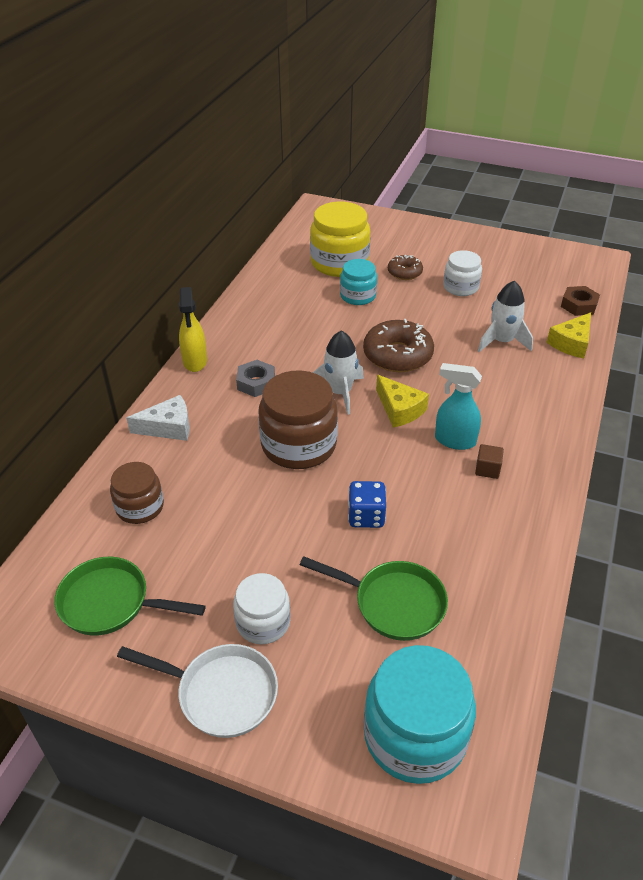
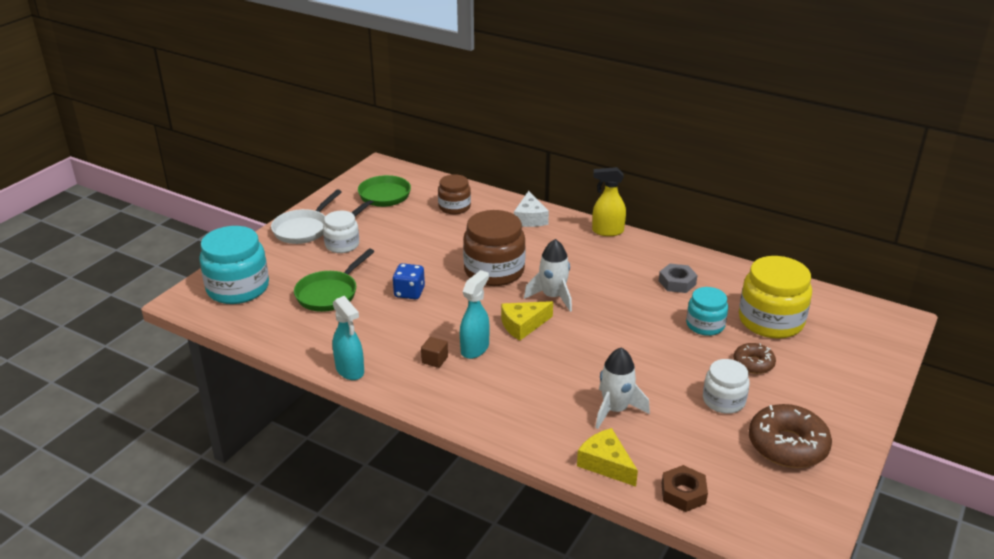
camera: 100 degrees right, 10 degrees down
(256, 383) = (574, 257): grey nut -> grey nut (677, 282)
(397, 355) = (601, 336): brown donut -> brown donut (787, 445)
(539, 540) = (350, 370): none -> turquoise spray bottle

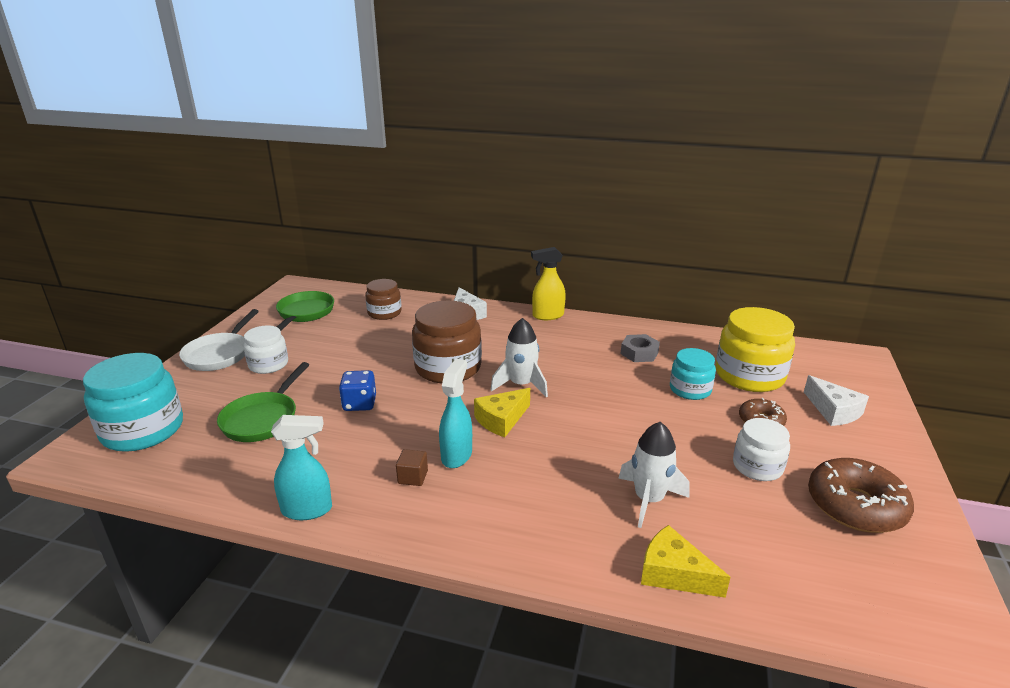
camera: 15 degrees left, 5 degrees down
(350, 370) = (307, 510): turquoise spray bottle -> turquoise spray bottle turned 45 degrees counterclockwise
(683, 493) = (785, 594): brown nut -> none
(829, 366) = (833, 411): none -> white cheese

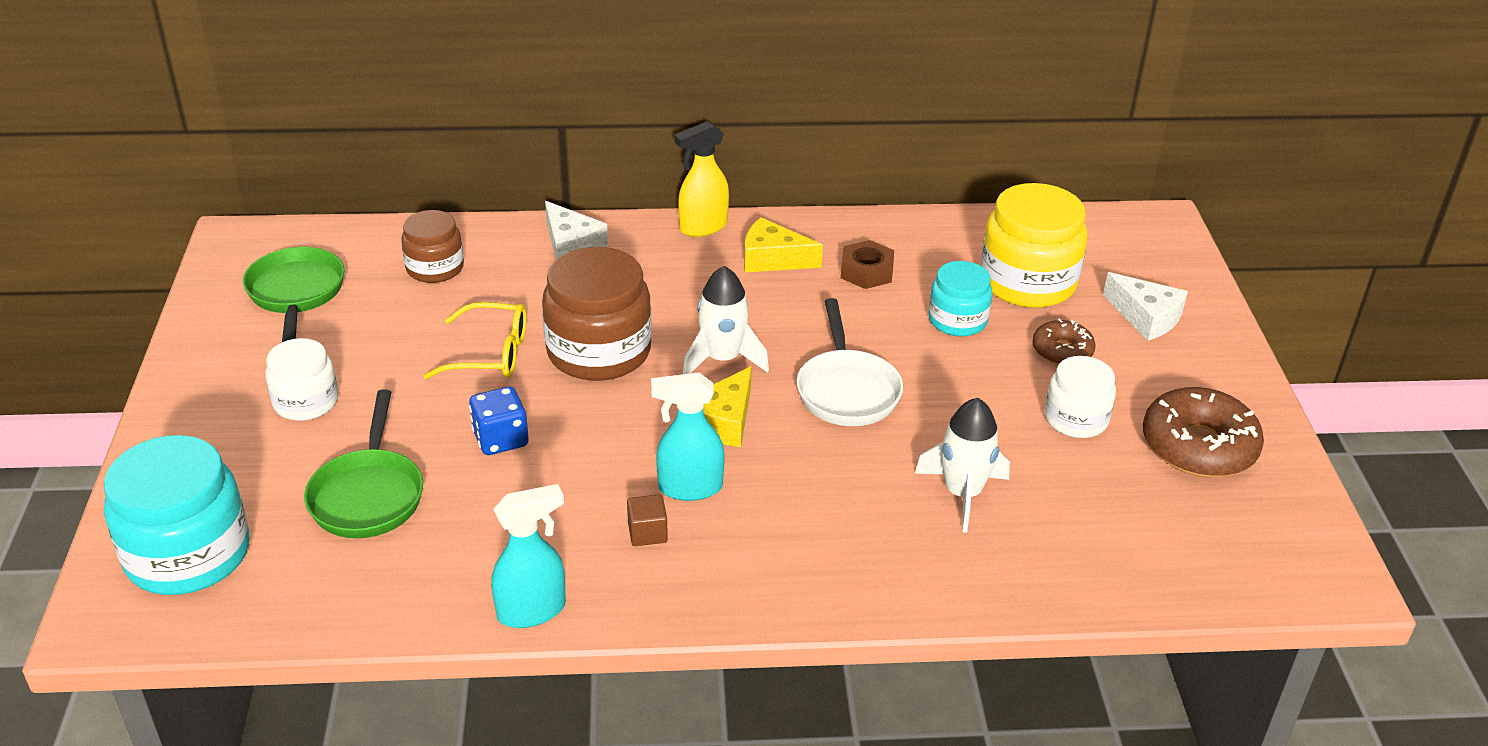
camera: 20 degrees left, 10 degrees up
(219, 354) = (206, 400): white pan -> white pan (847, 390)
(385, 358) = (490, 354): none -> yellow glasses
(457, 455) = (689, 488): turquoise spray bottle -> turquoise spray bottle turned 90 degrees counterclockwise
(639, 353) = (866, 271): grey nut -> brown nut
(673, 573) = (1023, 578): yellow cheese -> yellow cheese (772, 259)

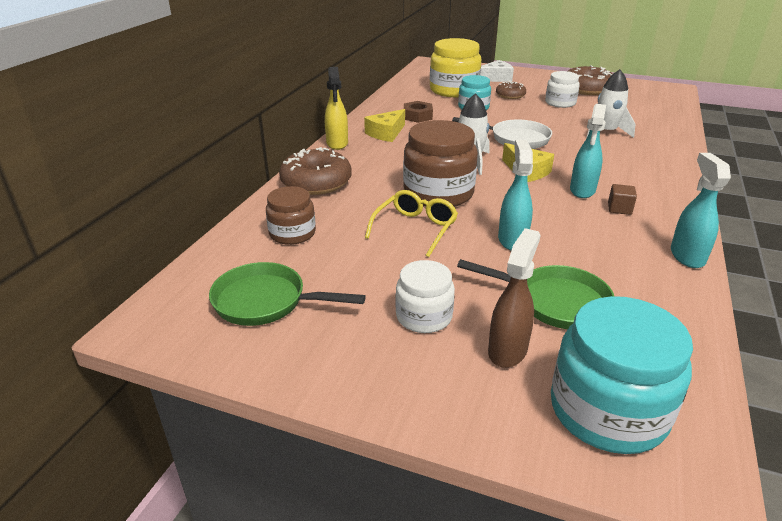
camera: 65 degrees left, 5 degrees down
(265, 471) = (507, 350): none -> brown spray bottle
(501, 439) = (512, 240): blue dice -> turquoise spray bottle
(572, 246) = (316, 182): white cheese -> brown donut

